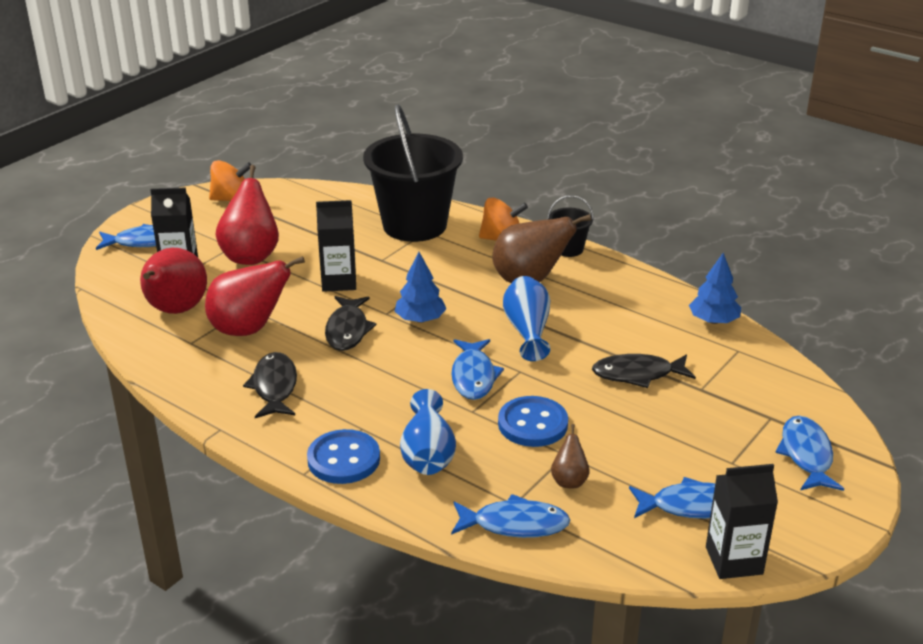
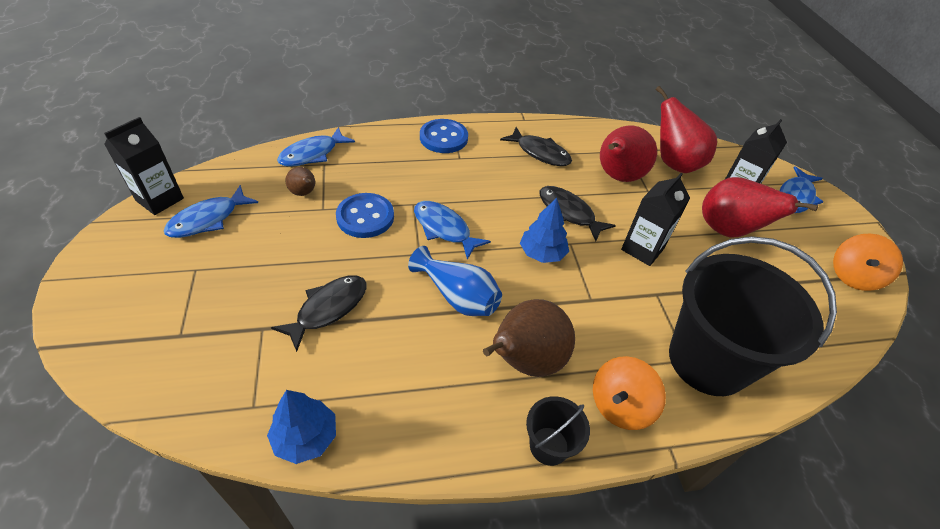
camera: 130 degrees right, 15 degrees up
(428, 454) = (405, 164): blue vase -> none
(806, 455) = (131, 312): blue fish -> none

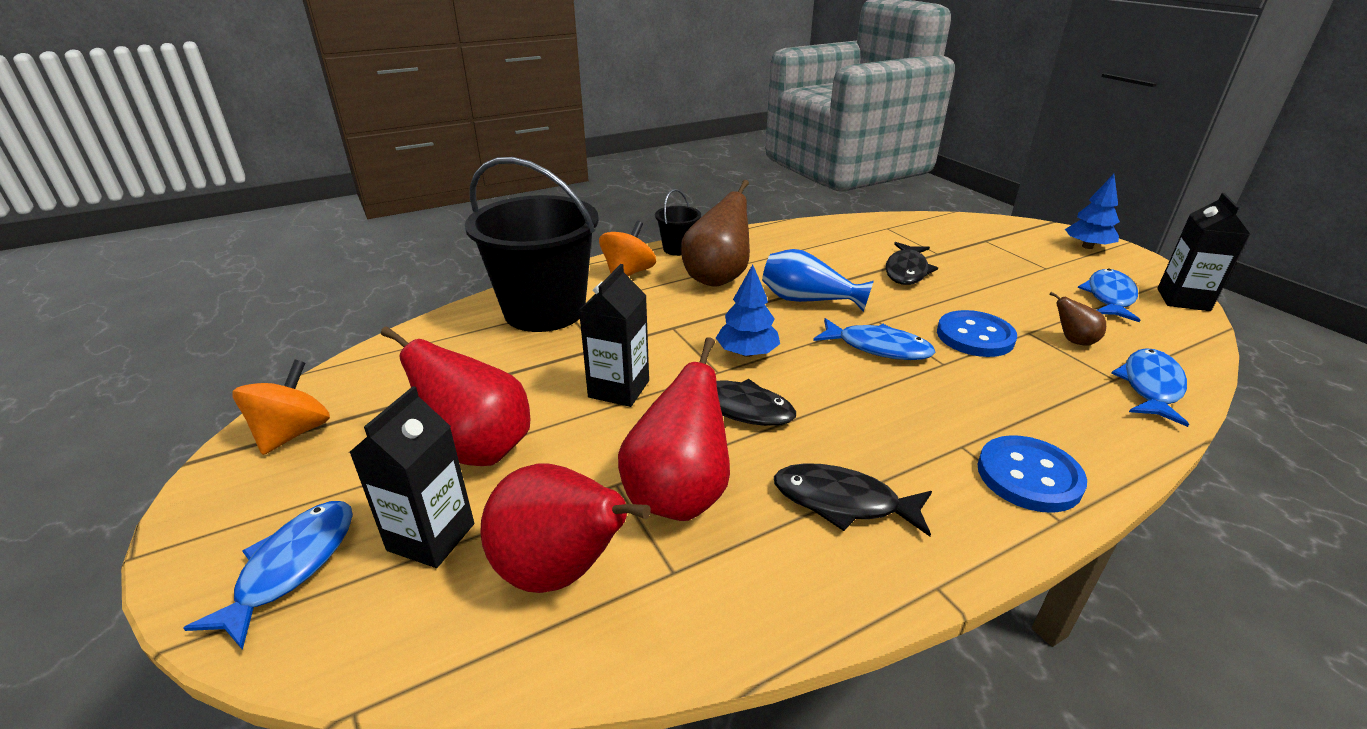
camera: 165 degrees right, 15 degrees down
(305, 437) = (839, 225): blue tree -> blue tree (1087, 246)

